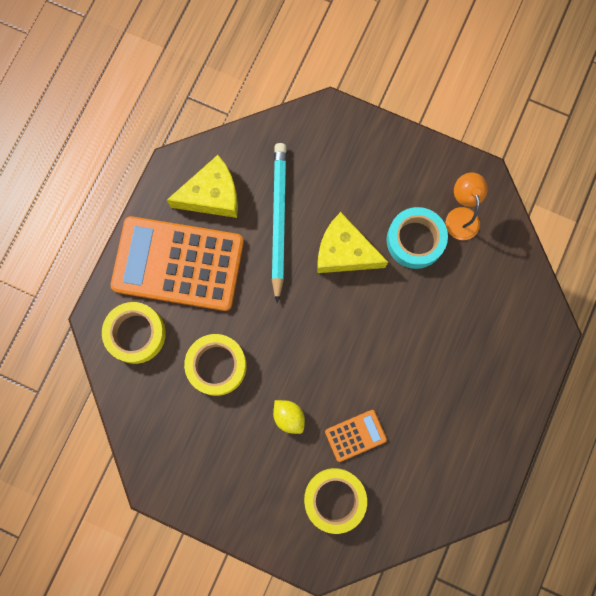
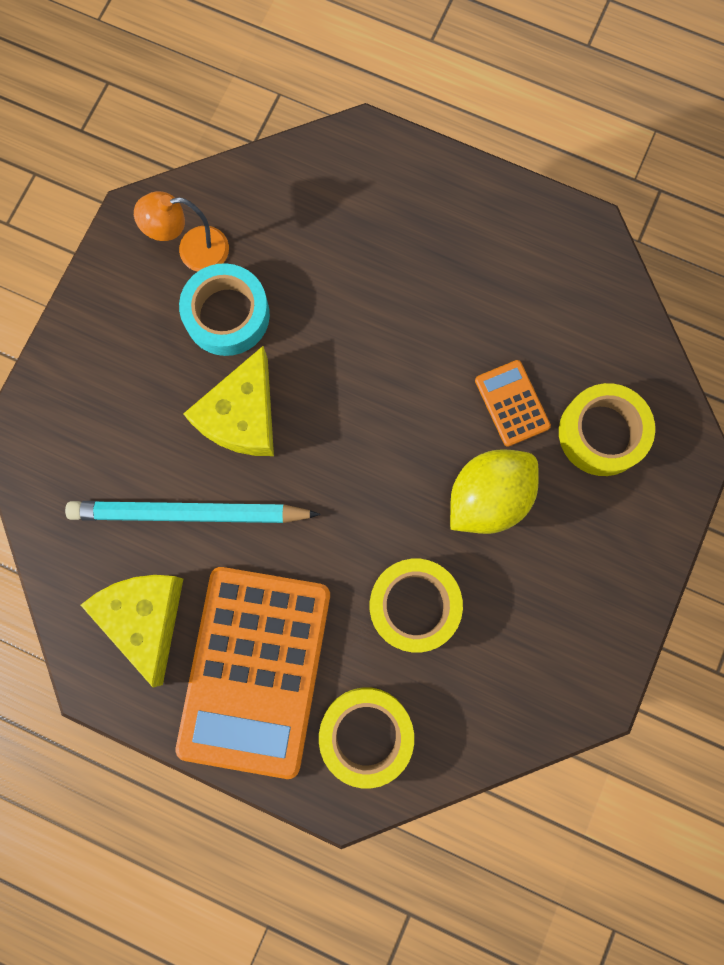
camera: 90 degrees left, 0 degrees up
(289, 417) = (488, 497): yellow lemon -> yellow lemon, size x1.79

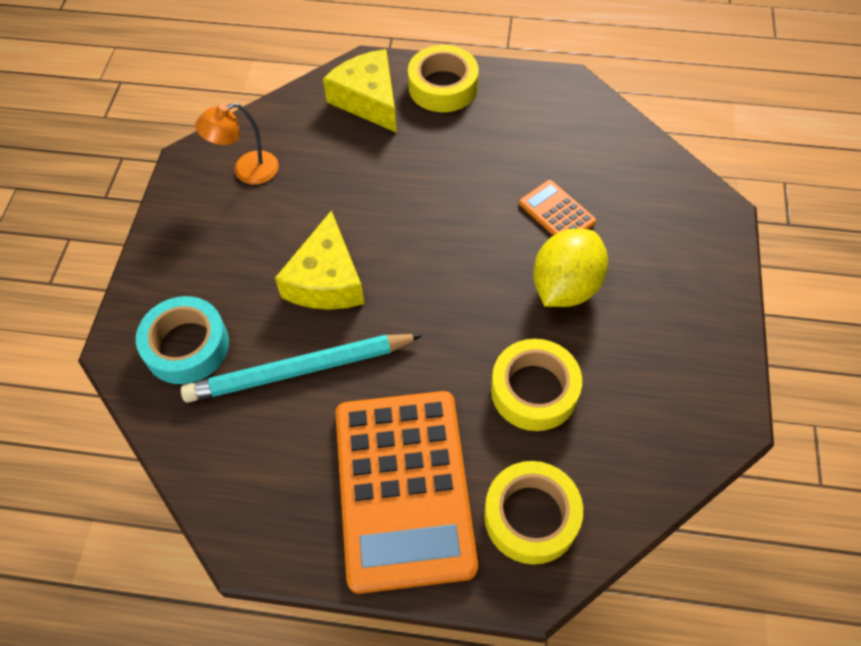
camera: 15 degrees left, 20 degrees down
(145, 618) = (282, 472): yellow cheese -> yellow cheese (368, 100)
(227, 315) = (290, 209): turquoise tape -> turquoise tape (186, 346)
(602, 433) = (640, 215): yellow tape -> yellow tape (443, 86)

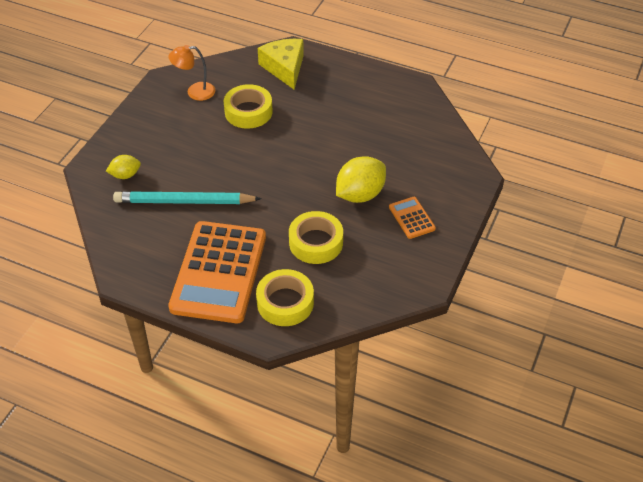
camera: 15 degrees right, 10 degrees down
(186, 346) = (125, 175): turquoise tape -> yellow lemon
(326, 280) = (218, 159): yellow cheese -> none
(443, 86) = (334, 70): yellow tape -> yellow tape (248, 112)
(557, 213) = (373, 154): orange calculator -> orange calculator (411, 218)

